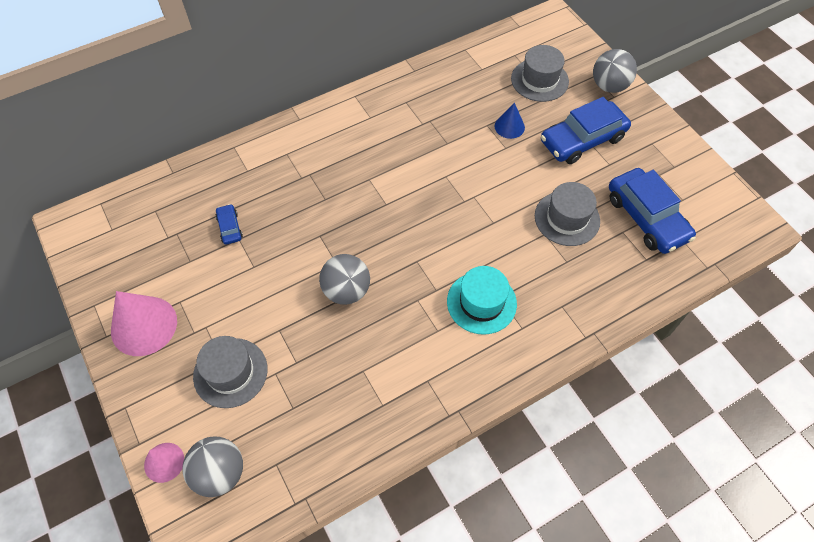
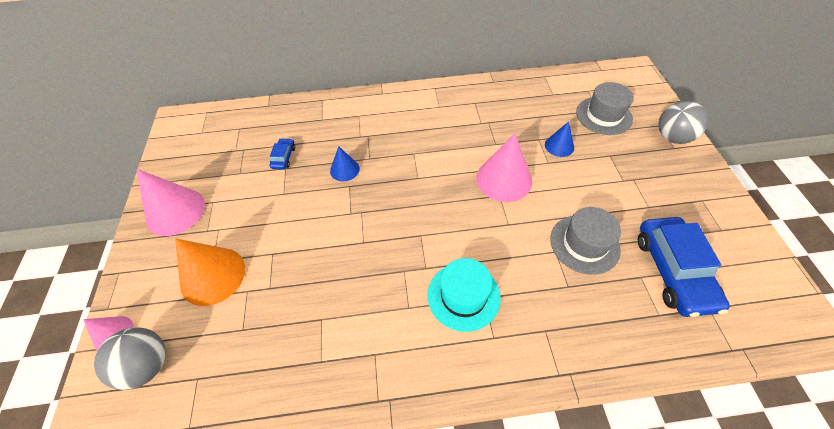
camera: 25 degrees right, 5 degrees down
(230, 372) = (212, 275): grey hat -> orange cone
(305, 220) = (344, 169): none -> blue cone
(346, 290) = (346, 240): grey ball -> none
(471, 178) = (504, 179): none -> pink cone
(582, 140) = (628, 176): blue car -> none

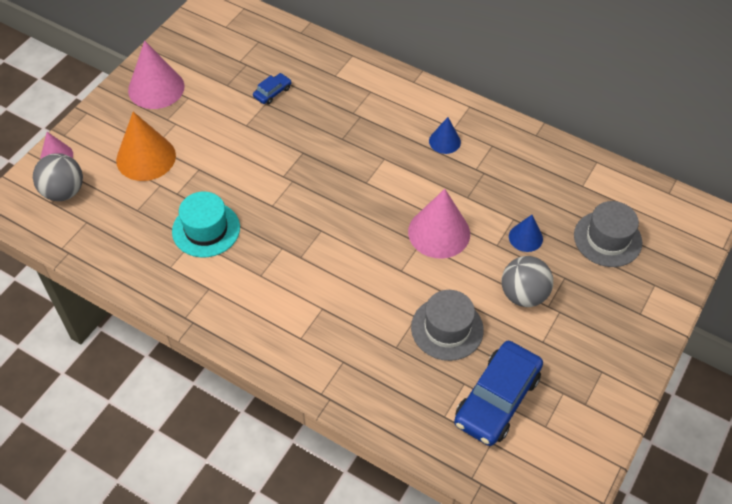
camera: 35 degrees right, 0 degrees up
(344, 169) = (312, 135): blue cone -> blue cone (444, 141)
(463, 296) = (308, 296): turquoise hat -> turquoise hat (206, 229)
(672, 137) = (651, 303): grey ball -> grey ball (523, 294)

